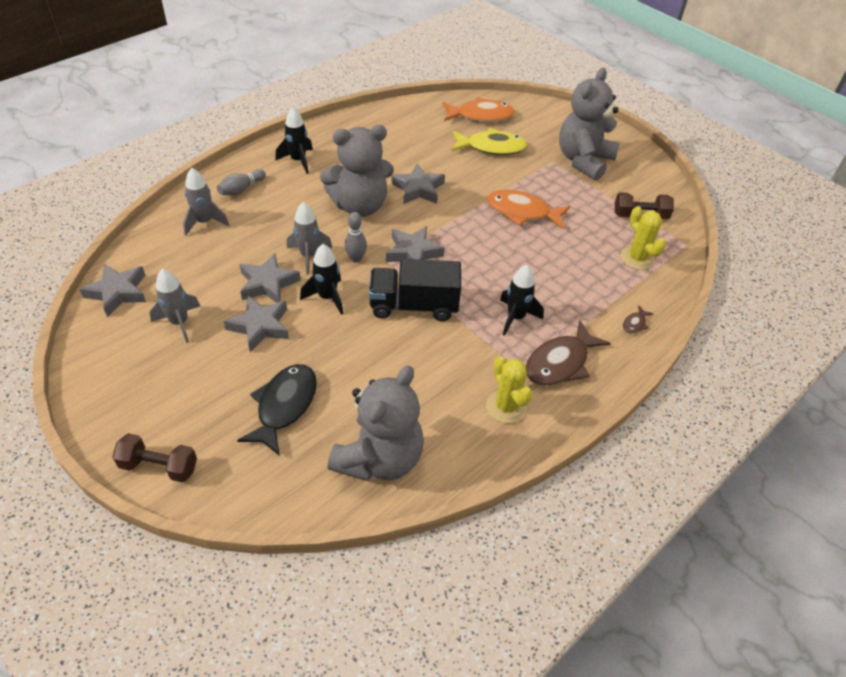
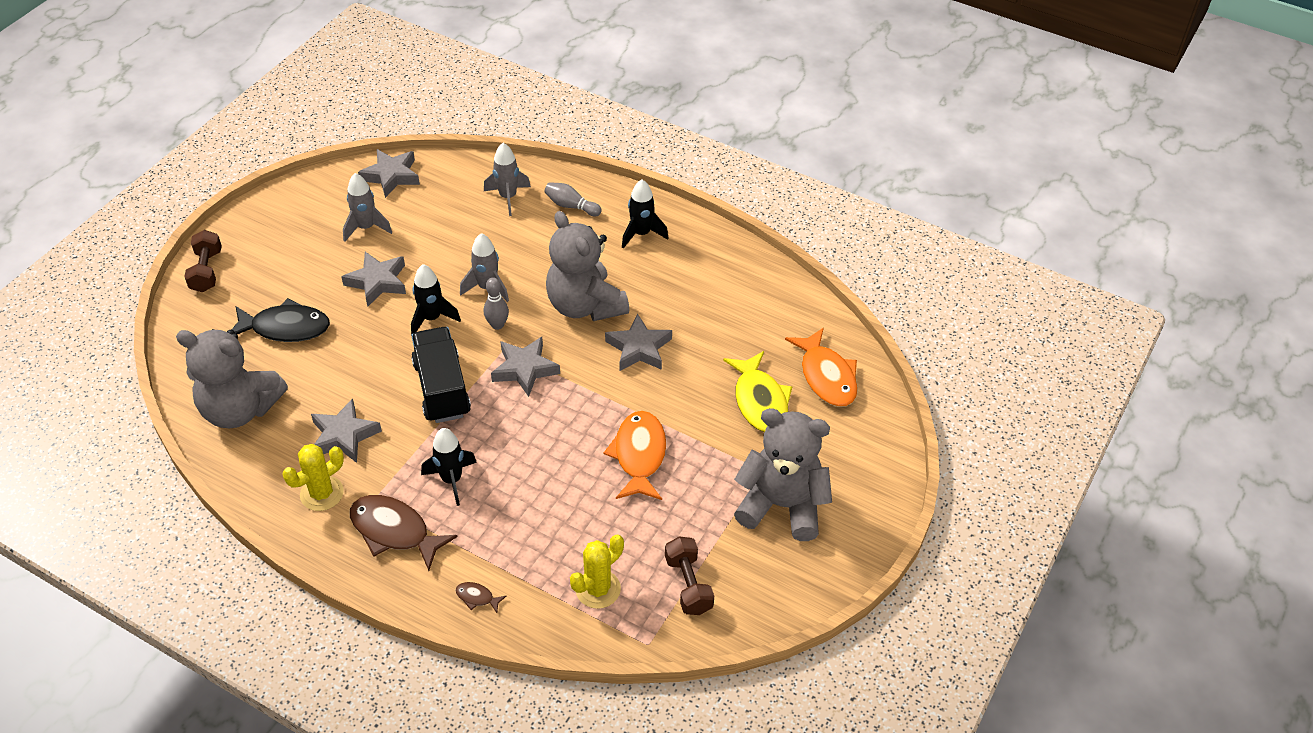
camera: 75 degrees right, 0 degrees up
(268, 283) = (436, 270): grey star -> grey star (344, 436)

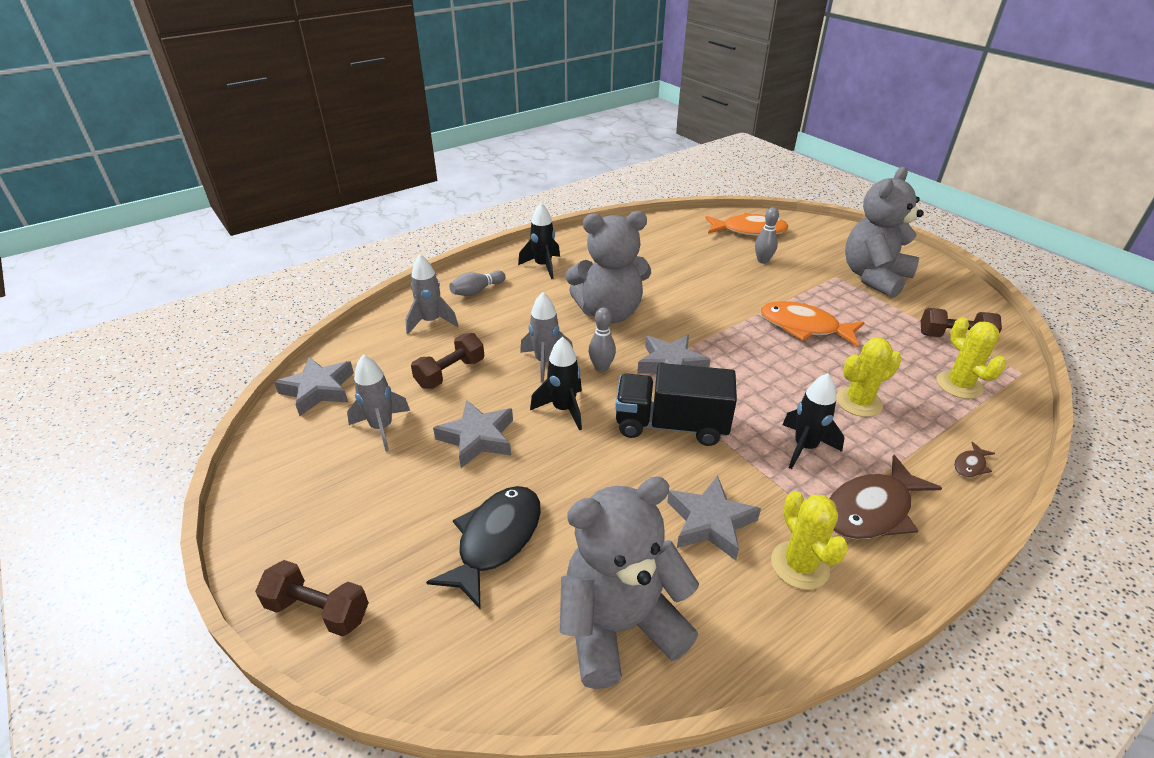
camera: 65 degrees left, 10 degrees down
(240, 409) = (619, 626): grey teddy bear -> grey teddy bear turned 150 degrees counterclockwise
(445, 237) = (450, 373): none -> brown dumbbell
(532, 511) = (858, 402): none -> yellow cactus
(639, 348) = (678, 298): grey star -> none
(760, 401) = (763, 261): yellow fish -> grey bowling pin

